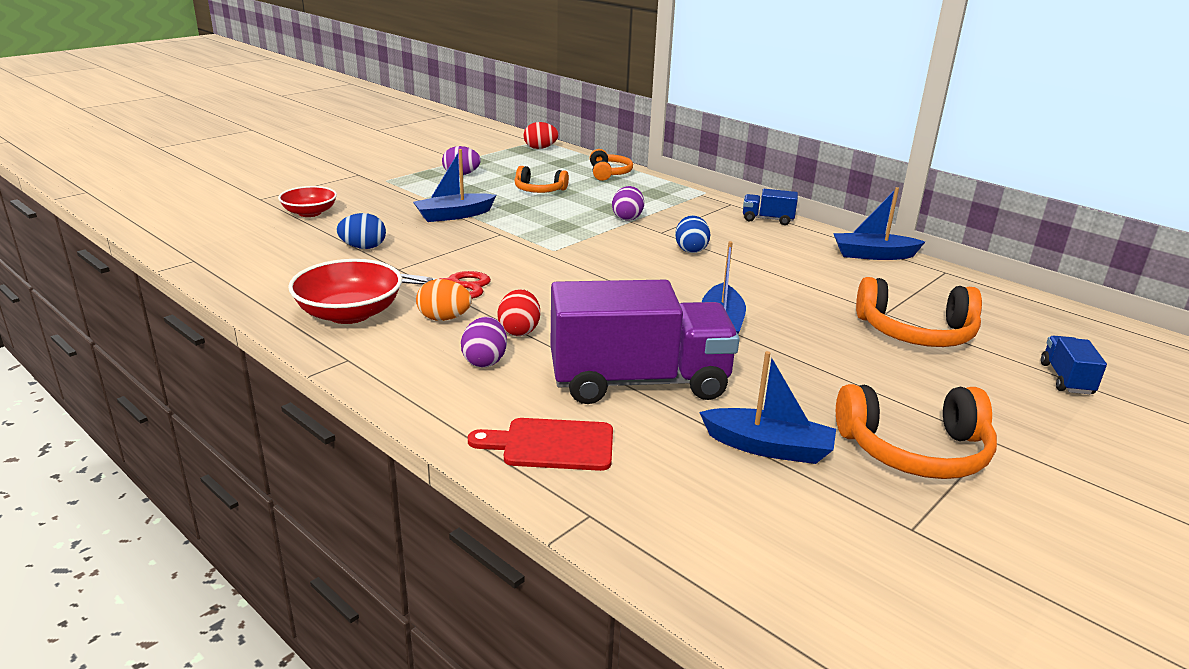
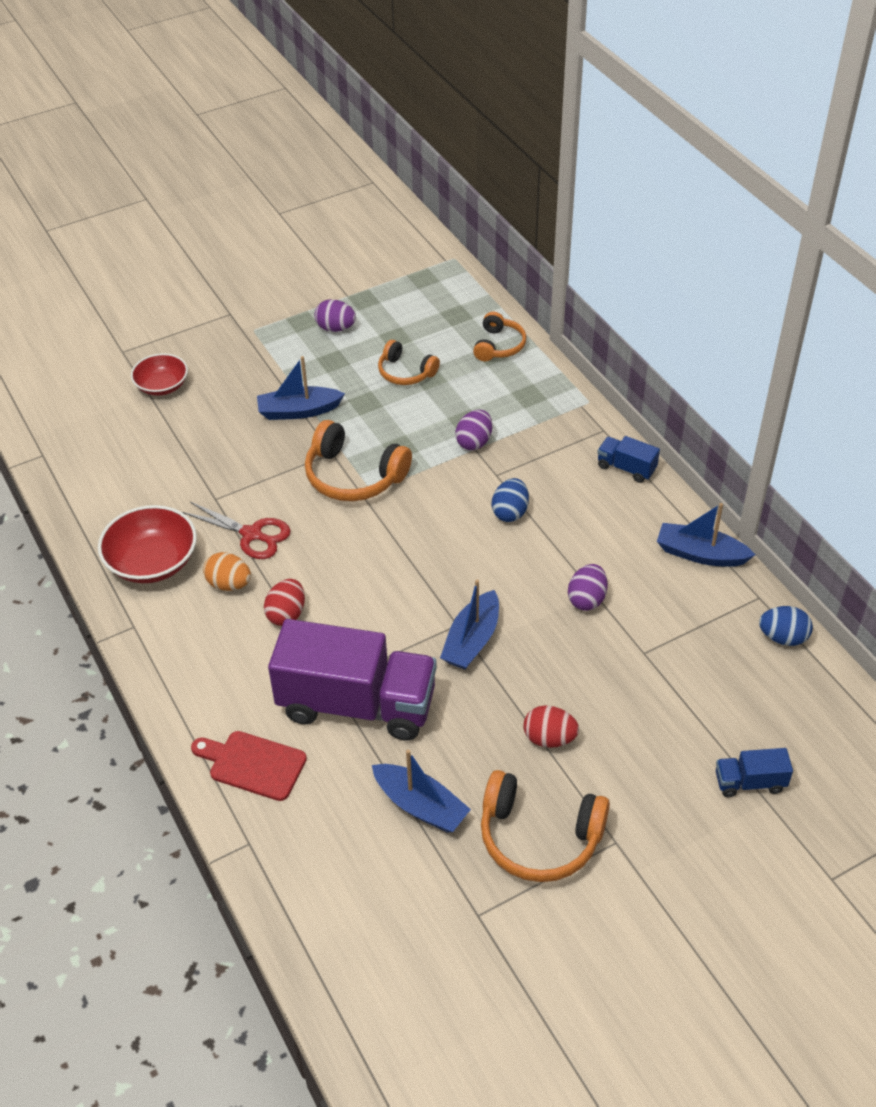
camera: 20 degrees right, 20 degrees up
(363, 247) = (194, 457): blue egg -> blue egg (783, 637)
(485, 361) = (242, 650): purple egg -> purple egg (587, 599)
(540, 148) = (446, 278): red egg -> red egg (549, 738)
(916, 332) = (653, 688): orange headphones -> orange headphones (354, 476)
(1066, 379) = (749, 782): blue truck -> blue truck turned 120 degrees counterclockwise

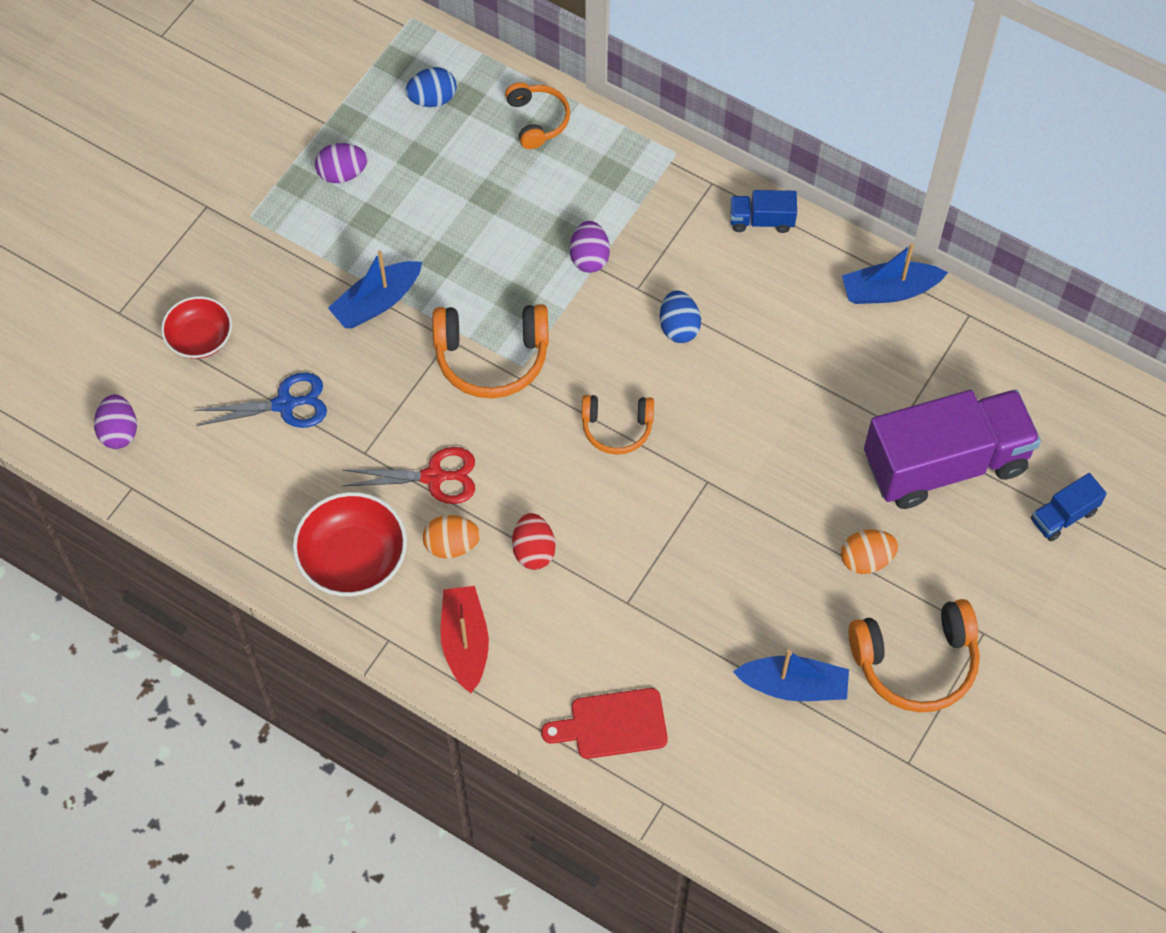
camera: 30 degrees left, 15 degrees up
(185, 447) = (285, 404): none -> blue scissors
(187, 654) = (465, 643): none -> red boat
(357, 704) = (668, 613): purple truck -> purple truck (945, 464)
(405, 372) = (459, 200): orange headphones -> orange headphones (617, 428)
(472, 640) = (732, 491): blue boat -> none
(549, 738) = (866, 560): red egg -> orange egg
(587, 599) = (812, 393): purple egg -> purple egg (119, 431)
(783, 637) = (1013, 349): blue egg -> blue egg (432, 99)

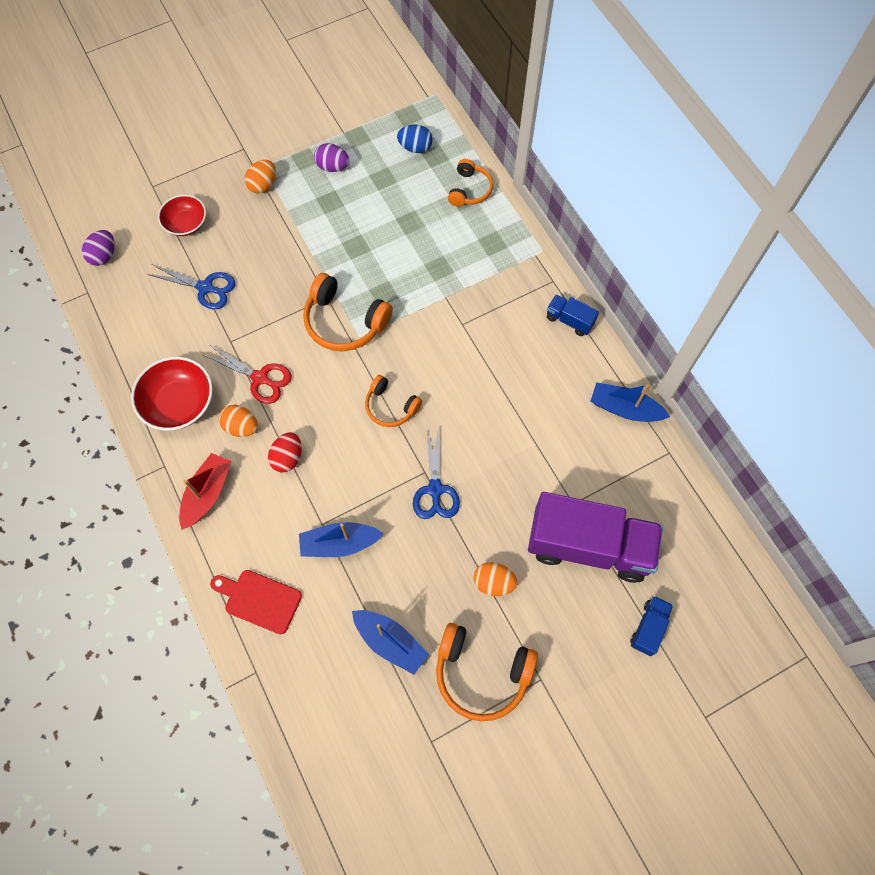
camera: 30 degrees right, 5 degrees up
(267, 240) = (263, 185): none -> orange egg
(377, 302) = (300, 253): blue boat -> blue boat (339, 543)
(589, 257) = (445, 290): purple egg -> none
(679, 327) = (472, 362): blue egg -> none
(733, 494) = (435, 489): none -> blue scissors
(1063, 516) = (648, 628): blue truck -> blue truck turned 120 degrees clockwise

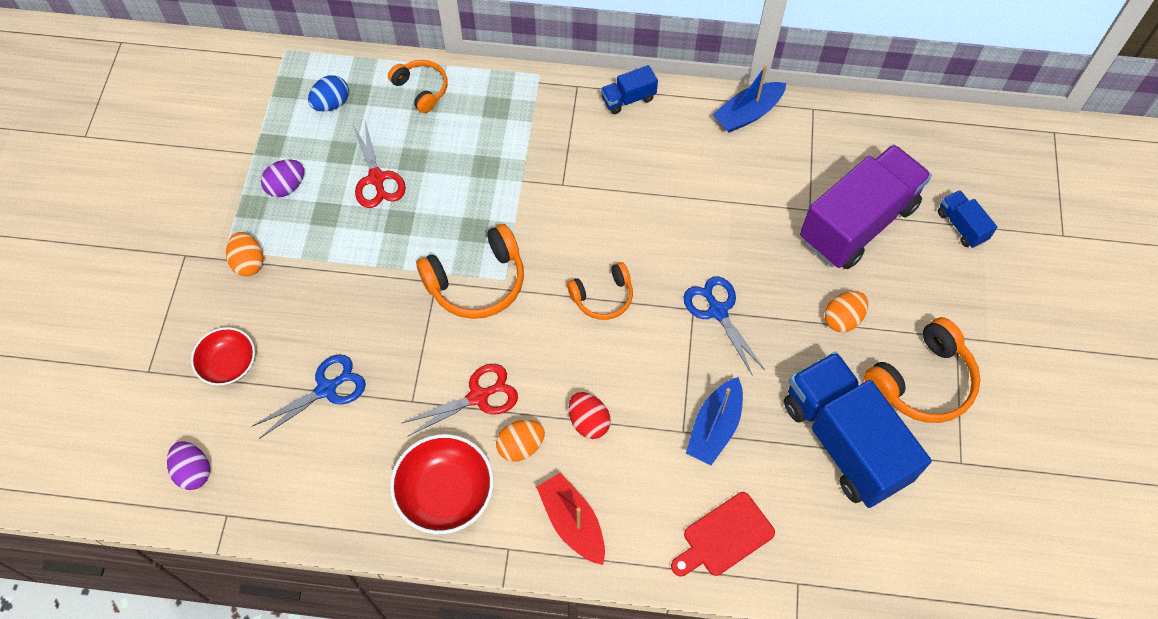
camera: 55 degrees left, 5 degrees down
(378, 211) = (376, 179): none -> red scissors
(390, 642) = (844, 441): blue boat -> blue truck
(435, 489) = (717, 311): blue scissors -> blue scissors turned 150 degrees counterclockwise

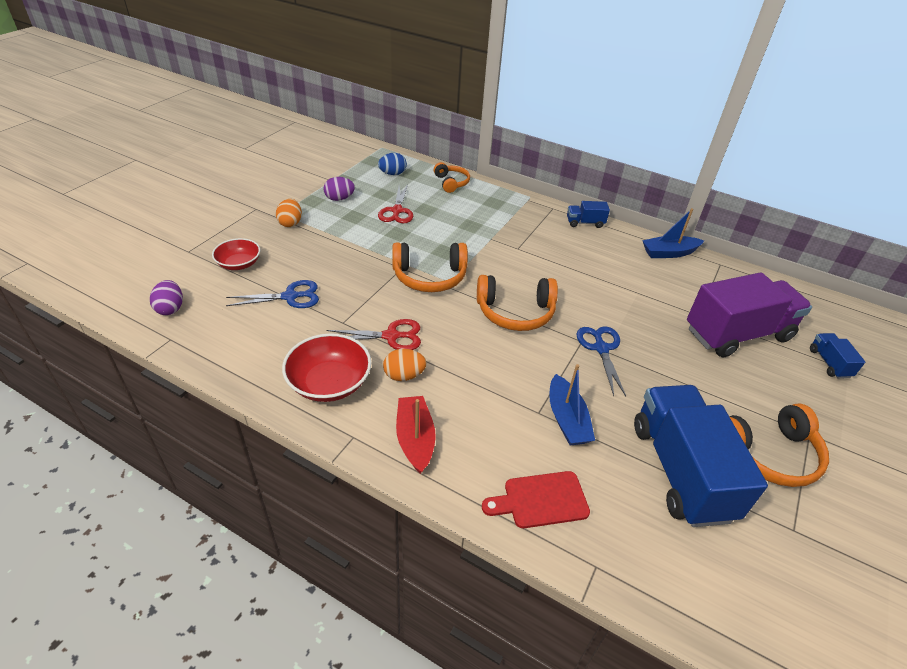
camera: 20 degrees right, 20 degrees down
(588, 422) = (465, 379): red egg -> none
(603, 297) = (515, 312): orange headphones -> orange headphones, size x1.62
(714, 427) = (566, 419): blue boat -> blue boat turned 60 degrees counterclockwise
(842, 319) = (706, 387): orange egg -> none

